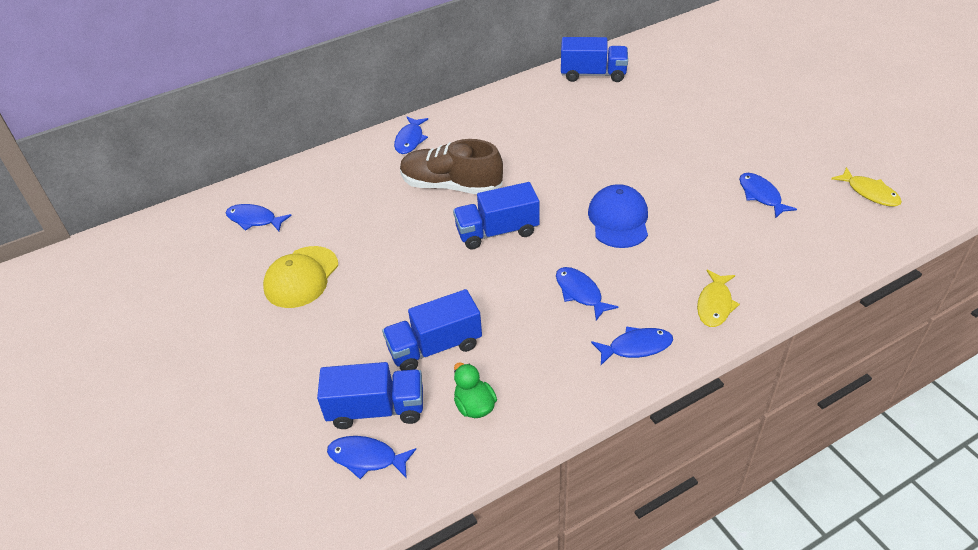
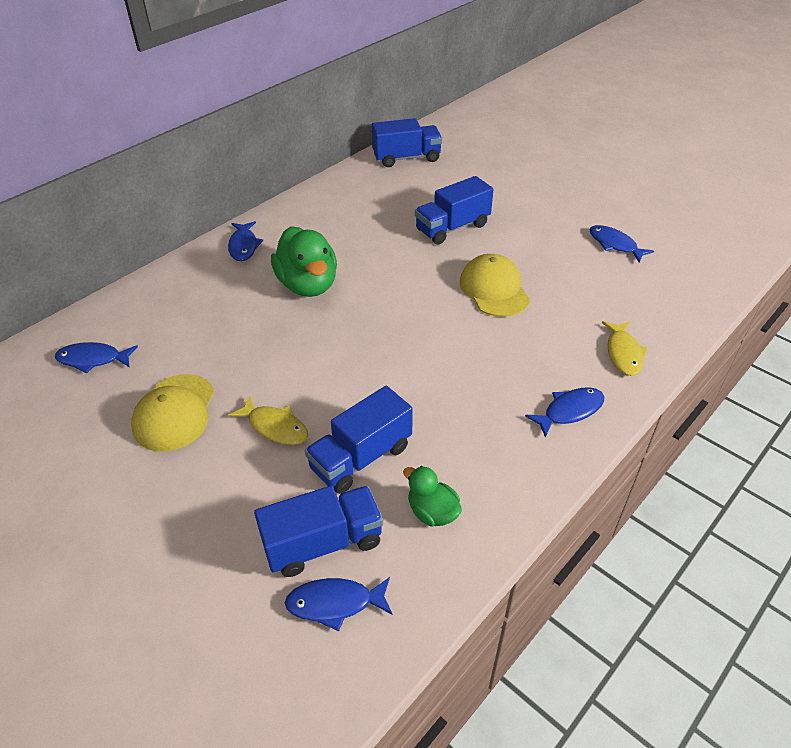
camera: 20 degrees left, 0 degrees up
(451, 186) = (308, 285): brown shoe -> green duck
(497, 231) = (377, 323): blue truck -> blue truck (452, 227)
(580, 293) = (489, 368): blue fish -> none
(618, 220) = (494, 289): blue cap -> yellow cap
(869, 193) = (706, 227): yellow fish -> yellow fish (275, 427)

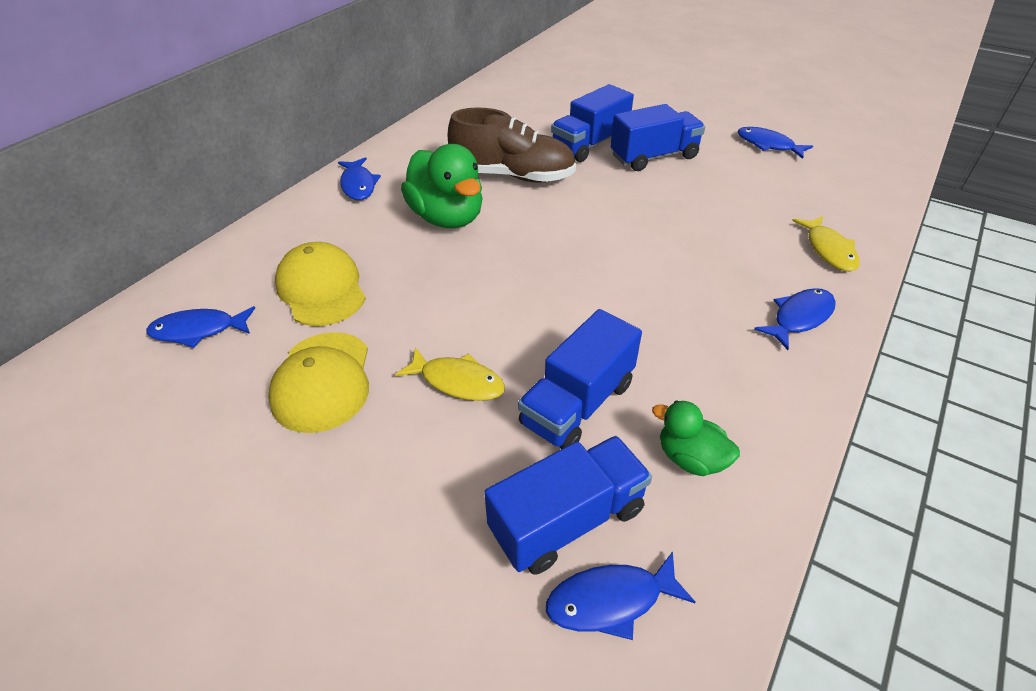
camera: 10 degrees left, 0 degrees up
(375, 251) = (513, 176): none -> brown shoe
(406, 158) = (515, 84): blue truck -> blue truck (654, 157)
(494, 289) = (660, 200): yellow cap -> yellow cap (321, 289)

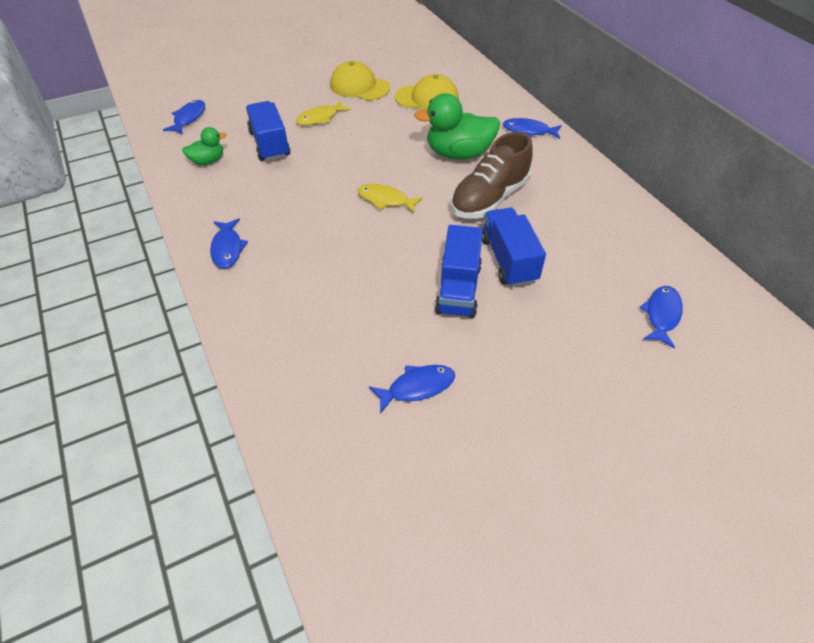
camera: 120 degrees right, 5 degrees up
(198, 330) = (426, 64): blue fish -> blue fish (661, 315)
(567, 520) = (225, 121): blue truck -> none
(828, 250) = (257, 309): yellow fish -> yellow fish (385, 200)

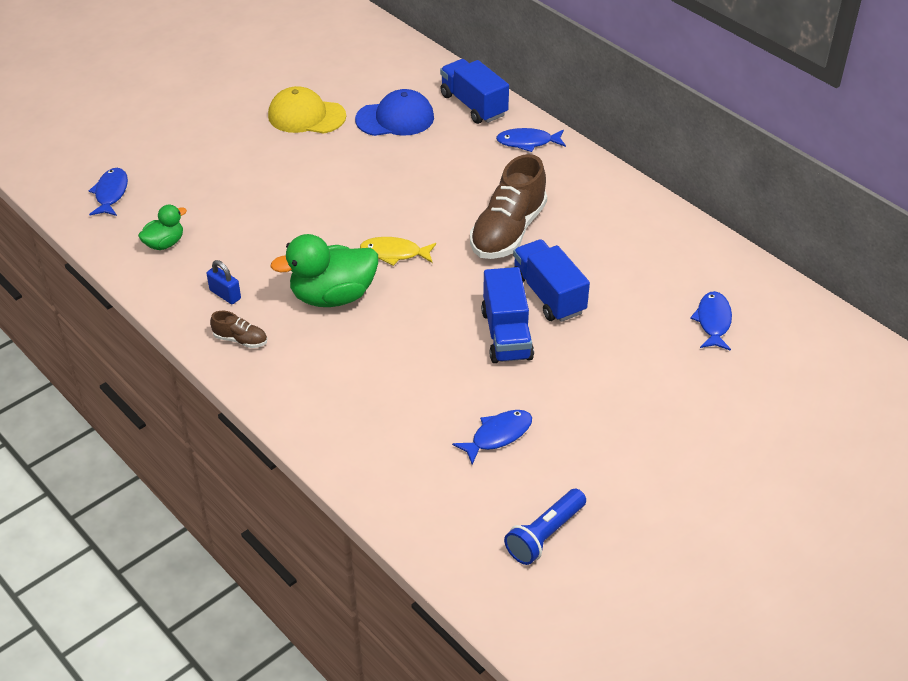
camera: 15 degrees left, 5 degrees down
(227, 248) = (240, 340): blue fish -> brown shoe
(234, 209) = (225, 294): none -> blue padlock
(270, 144) = (229, 210): blue truck -> blue truck (473, 105)
(320, 118) = (276, 166): yellow fish -> none
(427, 98) = (395, 118): yellow cap -> blue cap
(428, 512) = (545, 535): none -> blue flashlight
(458, 154) = (456, 184): green duck -> green duck (333, 296)

